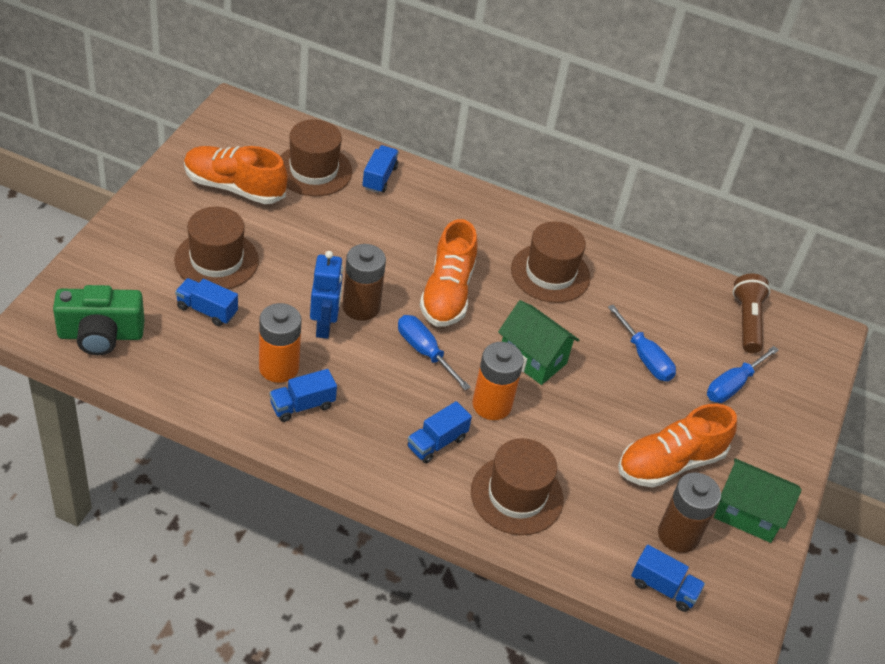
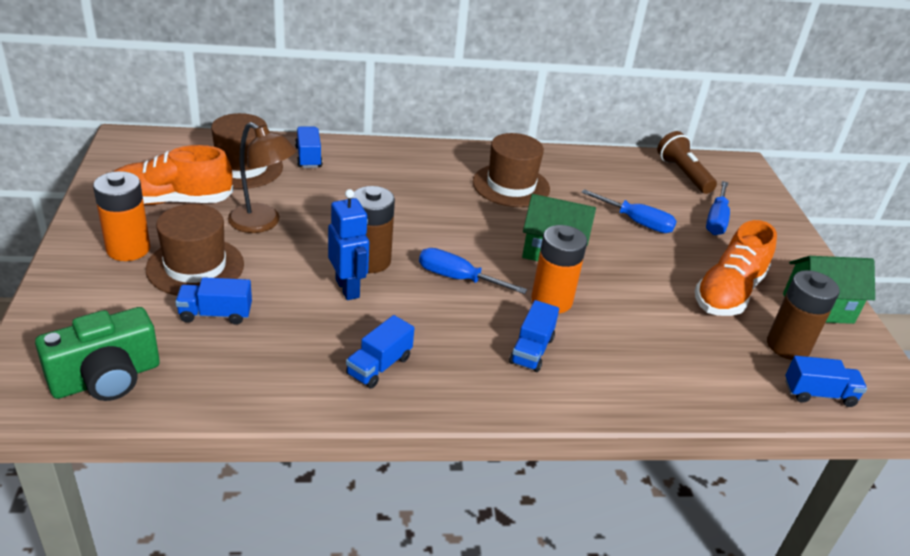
camera: 25 degrees left, 10 degrees down
(278, 367) = (329, 340): orange battery -> orange battery (128, 249)
(295, 236) = (262, 223): none -> brown lamp
(447, 293) = (439, 226): orange shoe -> none
(517, 495) = (637, 367): brown hat -> none

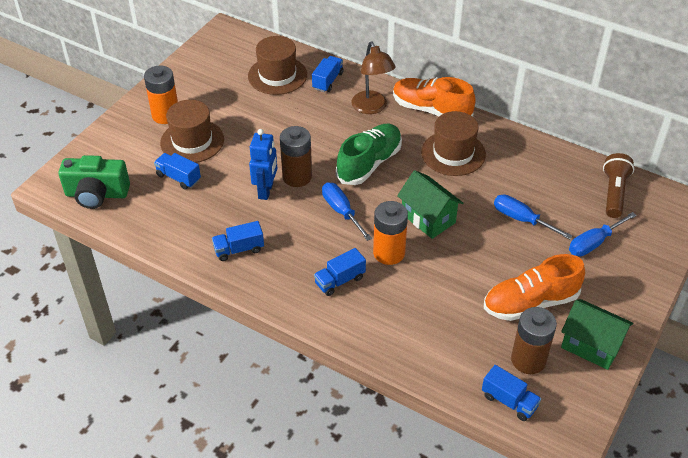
camera: 40 degrees right, 10 degrees up
(171, 201) = (214, 88): orange shoe -> orange shoe (431, 110)
(262, 223) = (255, 124): brown lamp -> brown lamp (372, 108)
(437, 221) = (369, 163): none -> green shoe
(636, 222) = (522, 219): blue screwdriver -> blue screwdriver turned 150 degrees clockwise

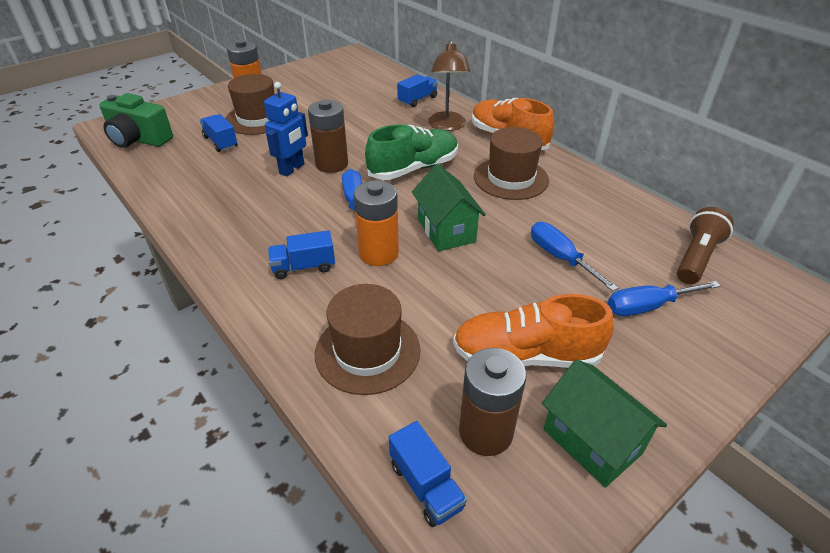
camera: 20 degrees right, 5 degrees down
(239, 249) = (223, 211): blue truck -> none
(277, 75) = (373, 88): brown hat -> brown hat (367, 351)

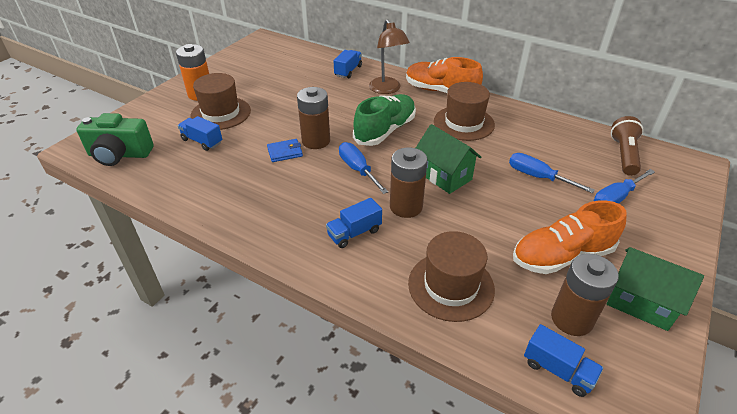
camera: 20 degrees left, 0 degrees up
(292, 169) = (285, 152): blue robot -> blue wallet
(379, 253) = (406, 207): orange battery -> brown battery

